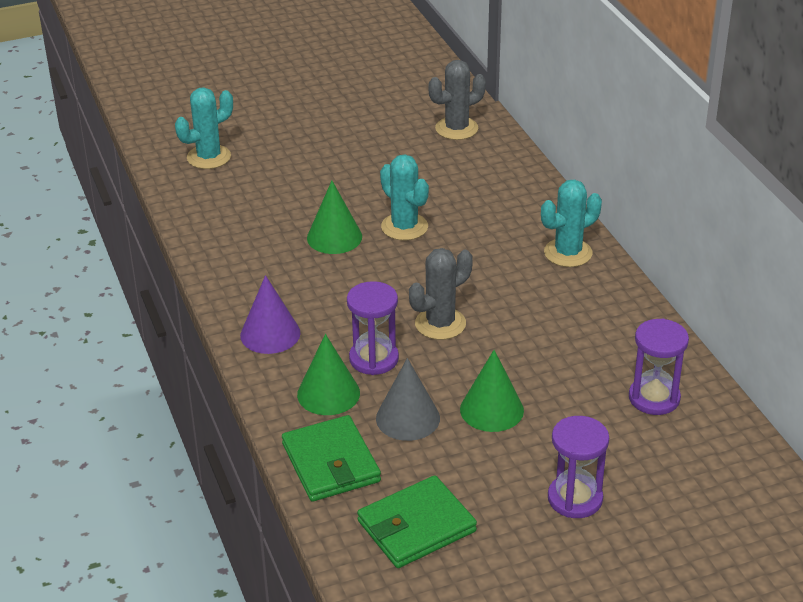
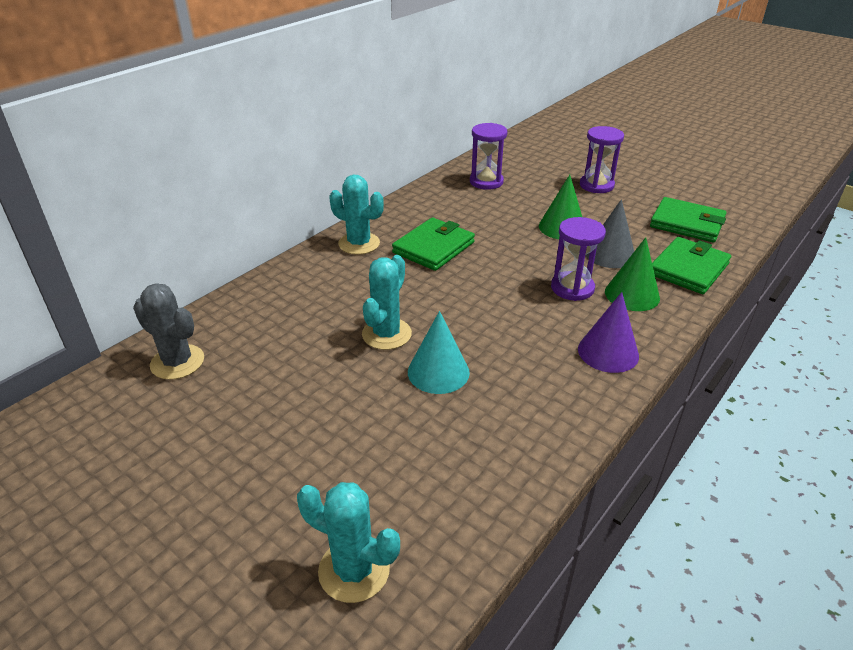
camera: 120 degrees left, 0 degrees up
(334, 237) = (438, 372): green cone -> turquoise cone
(440, 324) = (500, 272): grey cactus -> none
(522, 298) = (433, 247): none -> green wallet

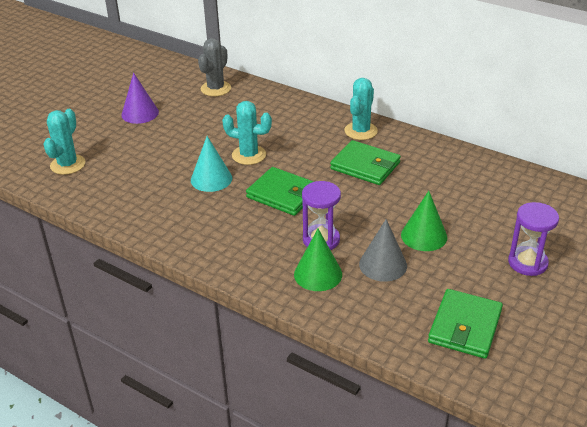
camera: 85 degrees right, 0 degrees up
(486, 182) = (499, 188): purple hourglass -> none
(608, 352) = (237, 255): purple cone -> purple cone (140, 113)
(688, 269) = (369, 316): green wallet -> green wallet (283, 194)

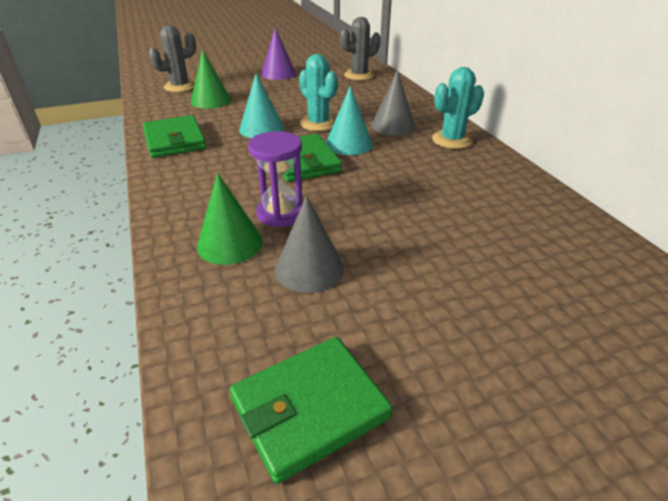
camera: 35 degrees right, 0 degrees up
(68, 164) = (180, 86): turquoise cactus -> grey cactus
(295, 165) = (349, 144): none -> turquoise cone
(306, 134) = (392, 125): none -> grey cone
(365, 166) = (418, 168): green wallet -> green wallet (174, 140)
(424, 236) = (399, 261): green cone -> green cone (211, 100)
(527, 263) = (514, 369): purple hourglass -> none

